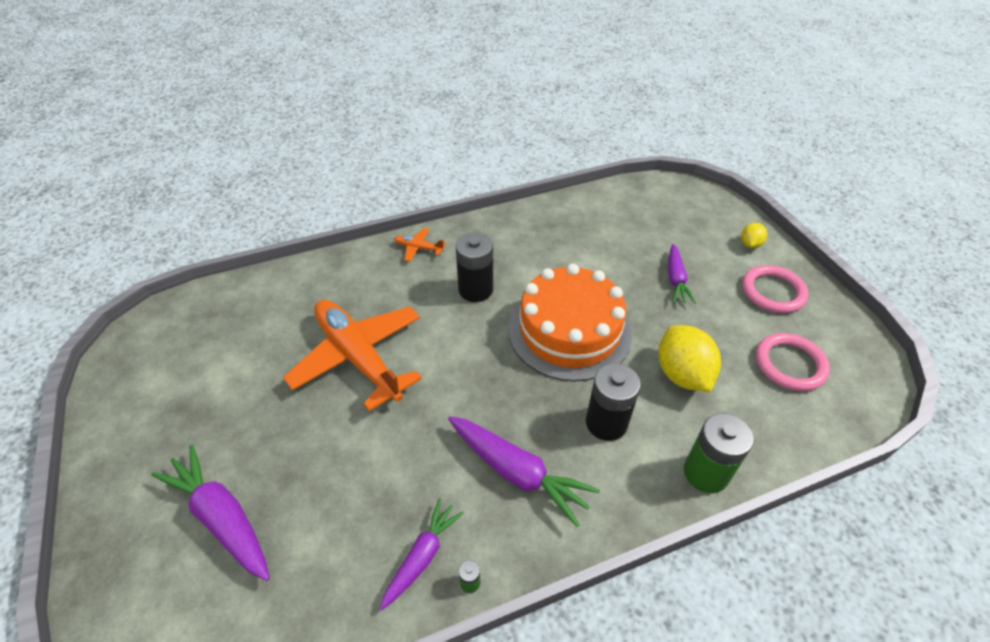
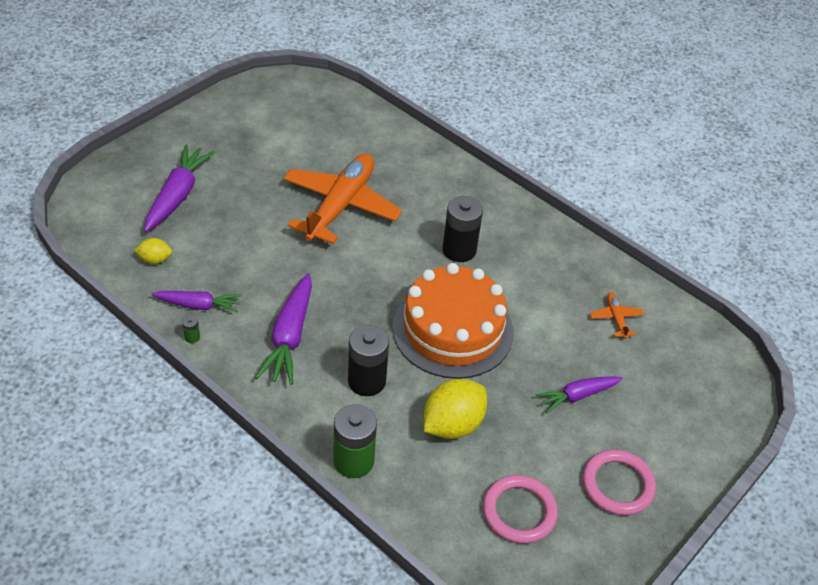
camera: 60 degrees right, 0 degrees up
(418, 248) = (483, 194): orange plane -> orange plane (616, 318)
(750, 244) = (683, 453): yellow lemon -> yellow lemon (155, 259)

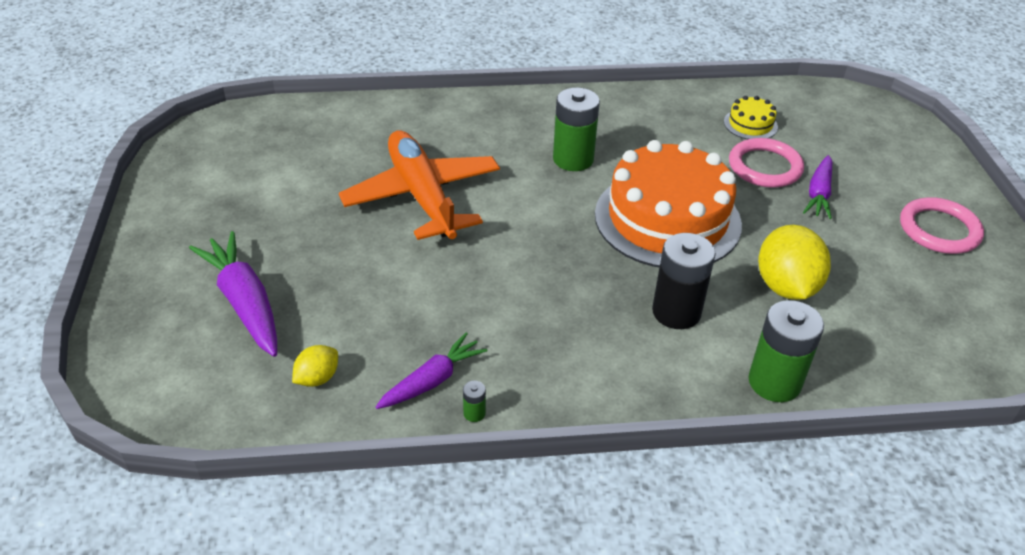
camera: 45 degrees left, 5 degrees down
(289, 337) = (559, 334): purple carrot -> none
(459, 250) = (573, 159): black battery -> green battery
(519, 511) = (927, 305): pink ring -> pink ring (765, 167)
(616, 318) = (750, 124): orange plane -> yellow cake

